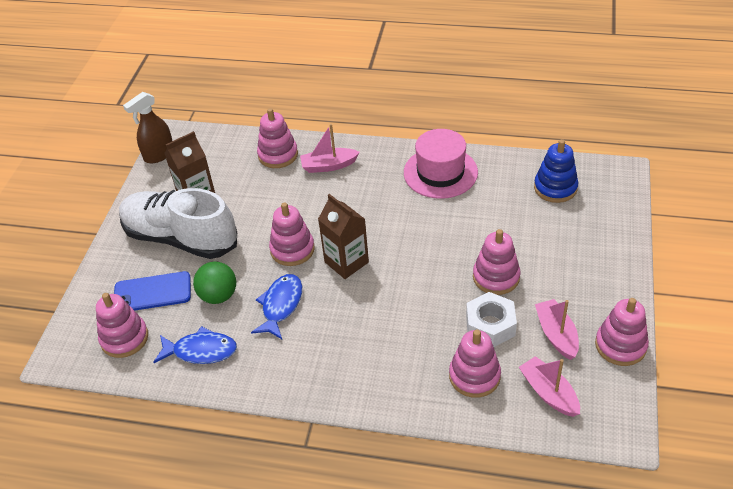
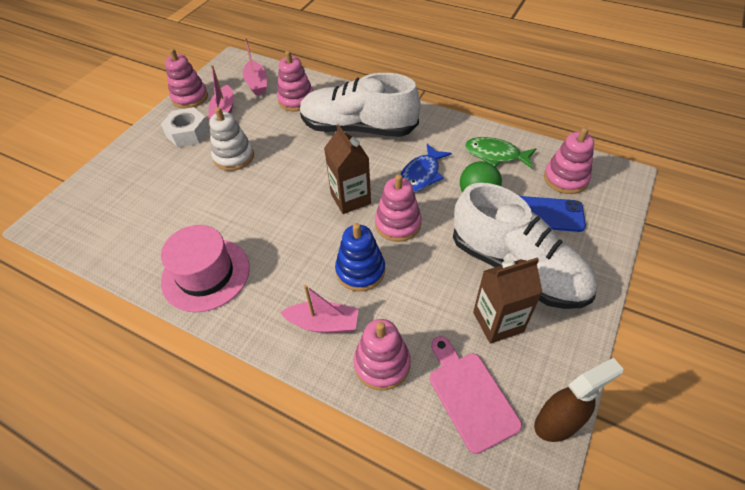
camera: 165 degrees left, 5 degrees up
(201, 351) = (495, 155): blue fish -> green fish
(215, 154) = (470, 395): none -> pink cutting board
(372, 350) = (358, 128): none -> white shoe
(490, 325) = (264, 126): white nut -> white nut (188, 133)
(496, 277) = (234, 157): pink stacking toy -> white stacking toy
(555, 188) = (115, 223): blue stacking toy -> blue stacking toy (360, 271)

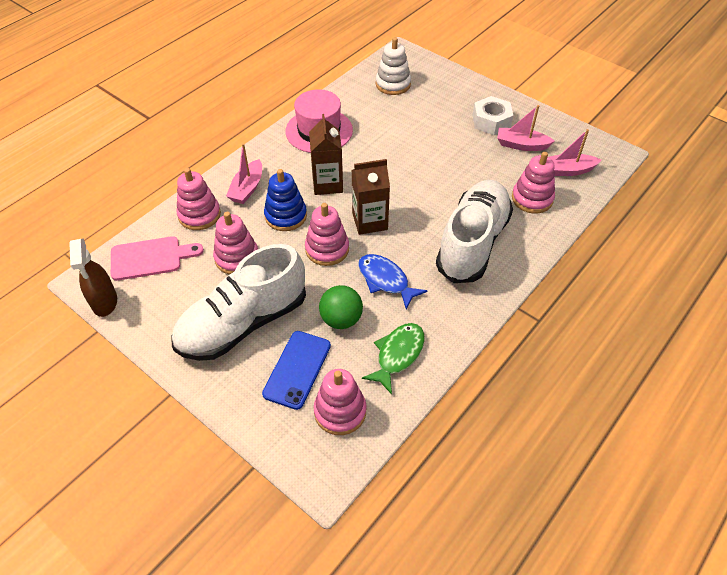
camera: 100 degrees right, 0 degrees up
(190, 97) = (549, 122): pink stacking toy -> pink stacking toy (237, 258)
(234, 157) = (449, 149): white stacking toy -> white stacking toy (393, 84)
(498, 322) = (198, 292): brown carton -> brown carton (327, 184)

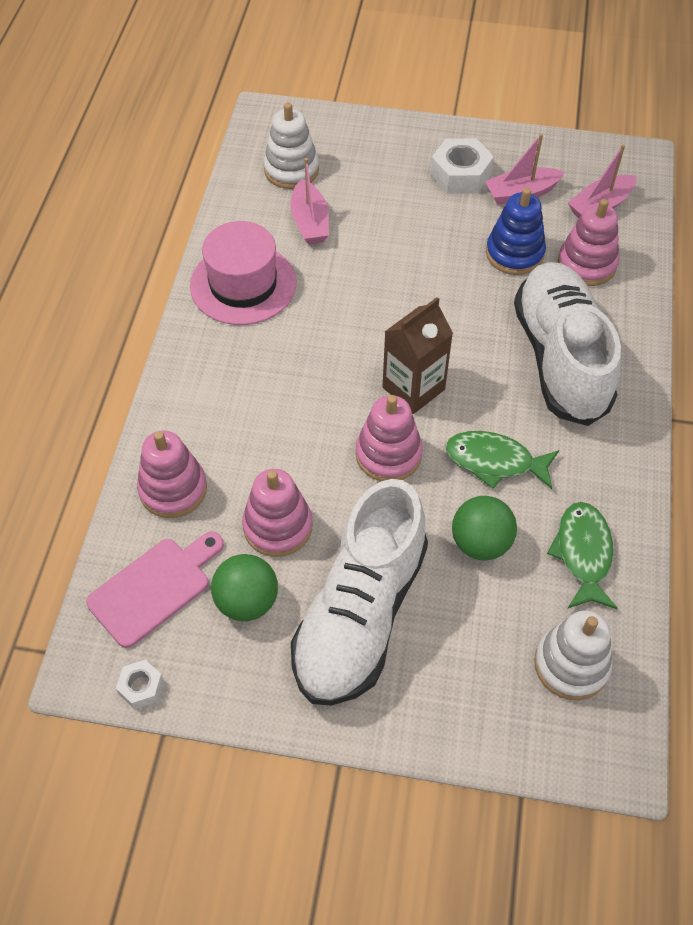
camera: 30 degrees left, 5 degrees up
(104, 302) = (141, 687): brown spray bottle -> white nut
(190, 287) = (247, 601): none -> green ball
(247, 188) = (210, 417): pink boat -> pink boat (310, 222)
(286, 216) = (296, 433): blue stacking toy -> blue stacking toy (514, 253)
(297, 369) = (478, 639): blue phone -> none
(327, 184) = (316, 359): brown carton -> none
(340, 411) = (571, 665): pink stacking toy -> white stacking toy
(385, 280) = (494, 461): blue fish -> green fish

